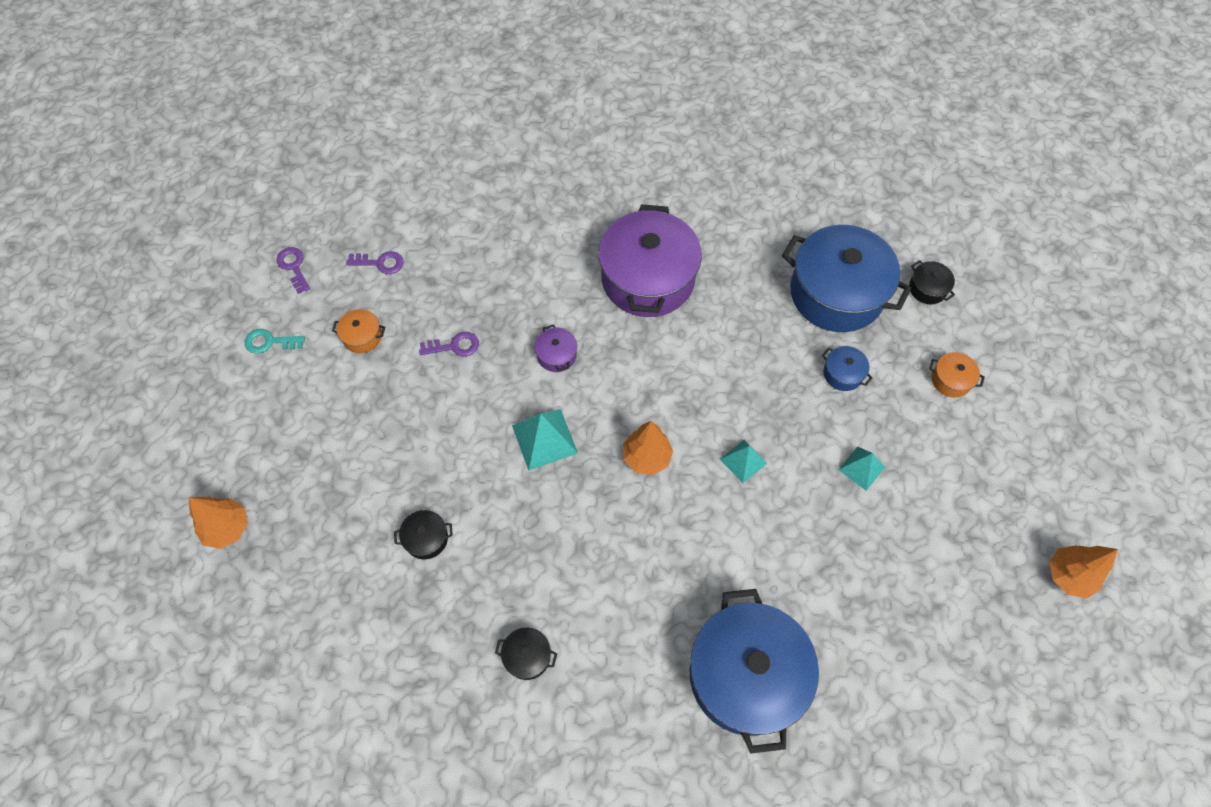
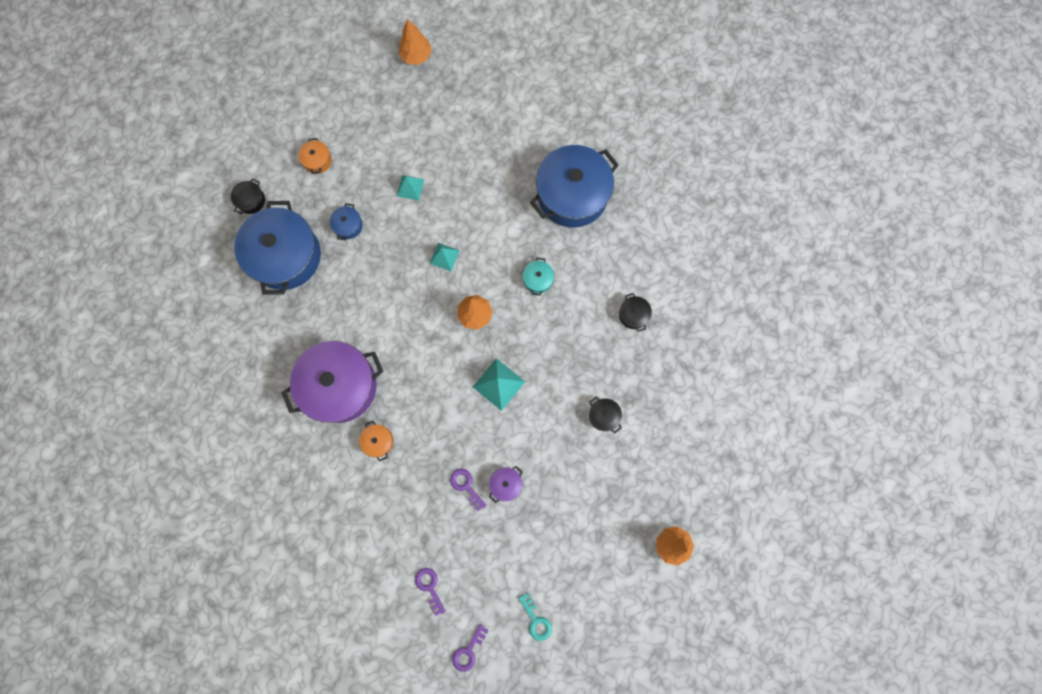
camera: 120 degrees left, 15 degrees up
(362, 337) = (495, 556): orange pot -> orange pot (378, 441)
(556, 355) = (434, 412): purple pot -> purple pot (506, 484)
(649, 558) = (538, 279): none -> turquoise pot

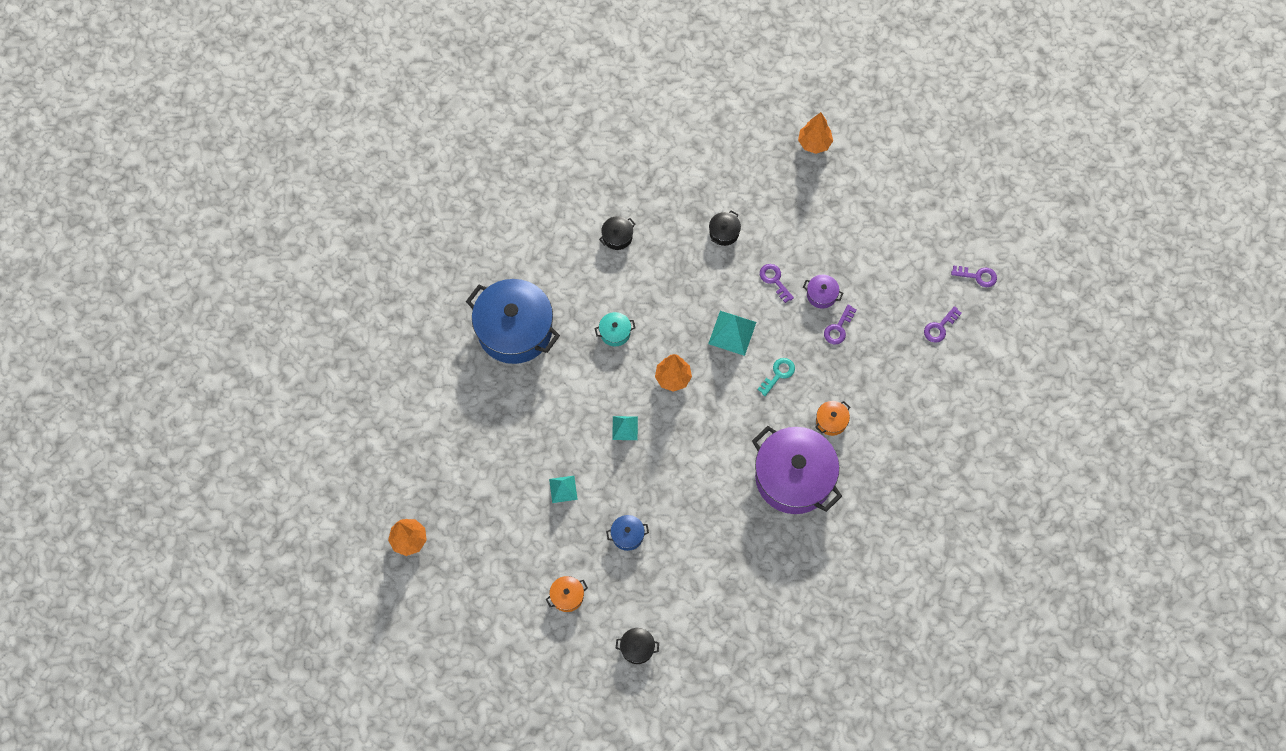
camera: 110 degrees left, 10 degrees down
(285, 256) = (684, 585): blue pot -> none
(536, 620) = (927, 230): turquoise key -> turquoise key (778, 374)
(537, 444) = (774, 280): none -> purple key

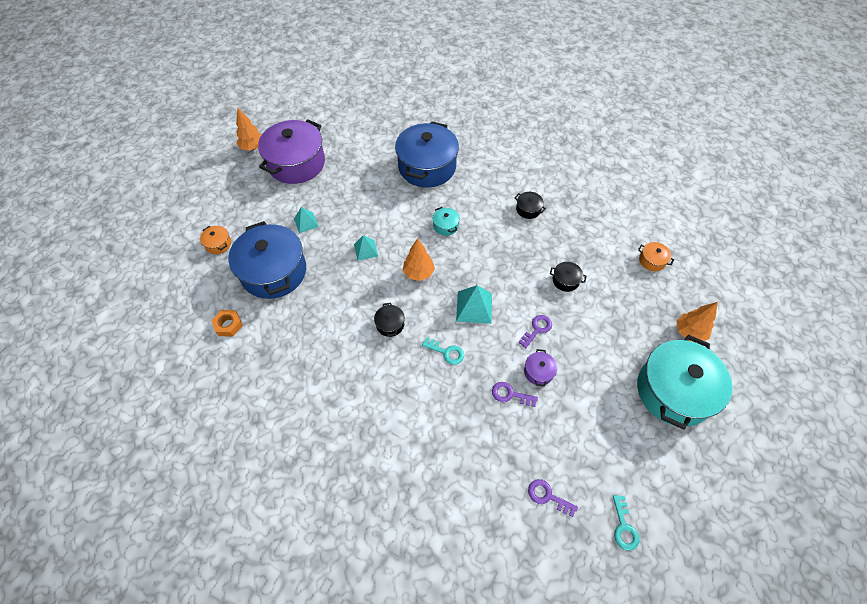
camera: 75 degrees right, 10 degrees down
(627, 535) = (274, 272): blue pot -> blue pot, size x2.46
(637, 648) = (177, 299): black pot -> black pot (390, 324)
(687, 592) = (228, 325): none -> orange nut
(794, 477) = (348, 387): purple pot -> purple pot (296, 163)
(831, 421) = (413, 408): orange pot -> orange pot (652, 261)
(870, 184) = (673, 391): none -> turquoise pot
(978, 276) = (624, 527): purple key -> turquoise key

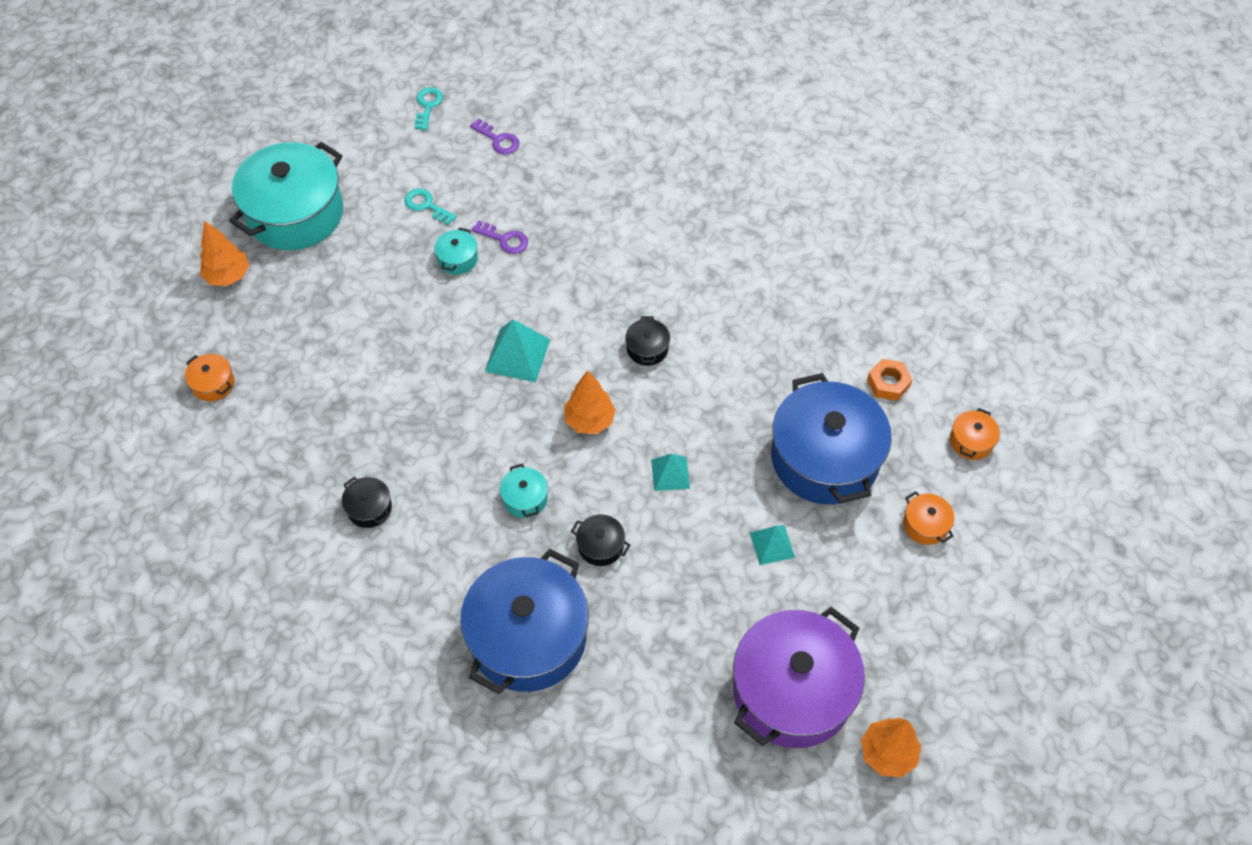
camera: 170 degrees left, 0 degrees up
(181, 295) = (971, 441): none -> orange pot
(446, 352) = (574, 300): turquoise key -> turquoise key (426, 205)
(537, 329) = (437, 311): purple key -> none
(538, 372) = (457, 259): purple pot -> turquoise pot
(565, 280) = (364, 373): black pot -> black pot (600, 546)

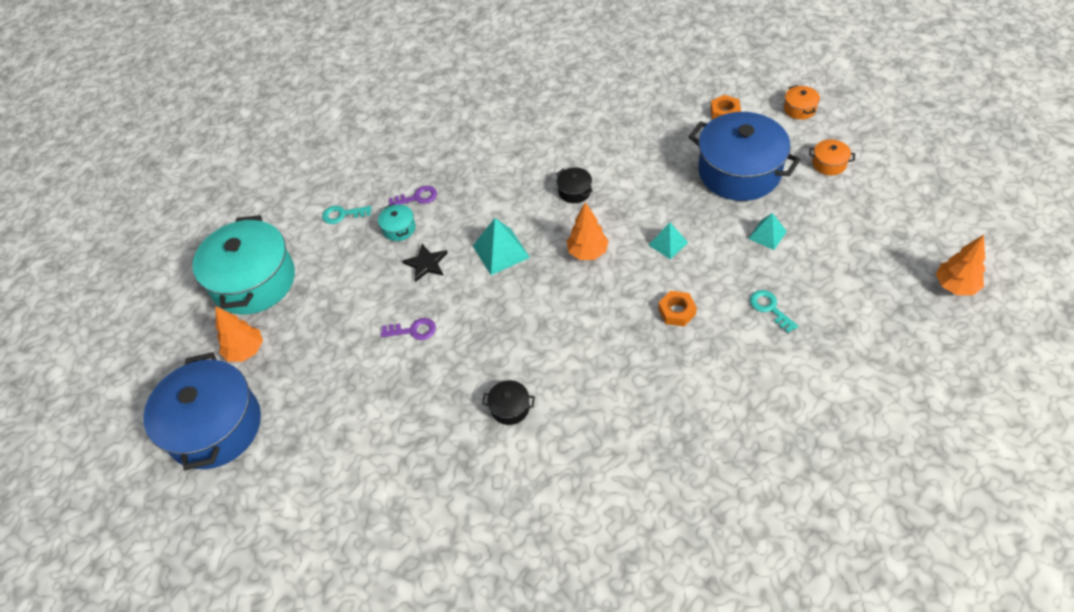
camera: 35 degrees left, 5 degrees down
(213, 384) = (310, 422): orange pot -> none
(428, 105) = (278, 162): turquoise key -> turquoise key (769, 308)
(444, 313) = (426, 263): none -> black star
(498, 140) = (349, 150): purple key -> purple key (413, 330)
(525, 498) = (601, 323): turquoise pot -> none
(528, 637) = (697, 396): blue pot -> blue pot (215, 427)
(600, 546) = (677, 312): black pot -> orange nut
(792, 691) = (871, 297): purple pot -> none

